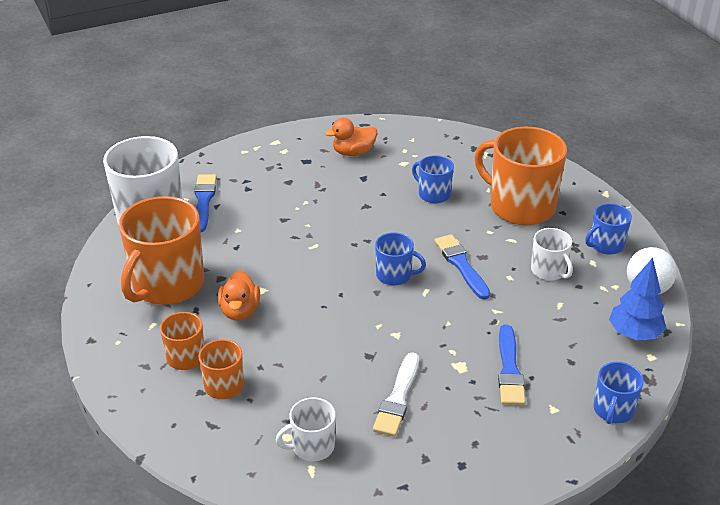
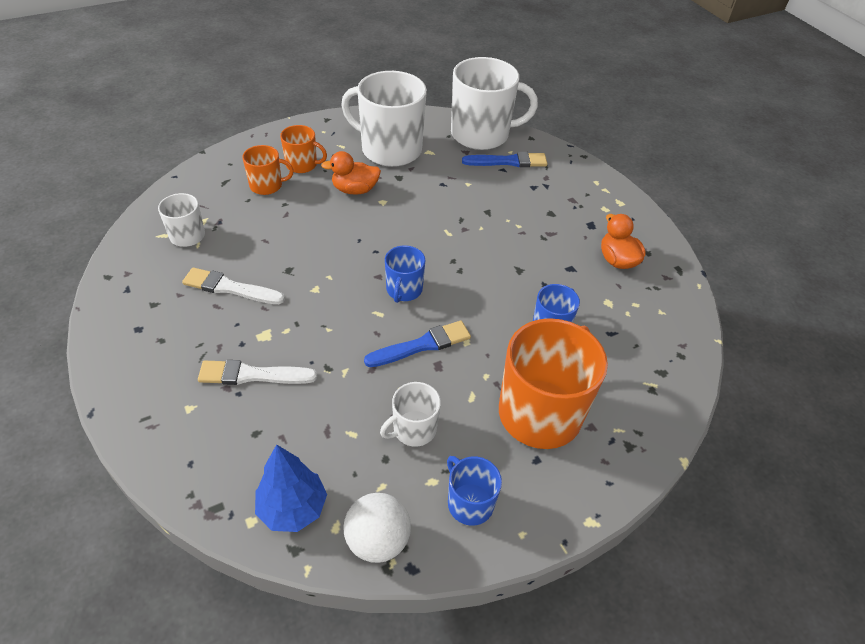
camera: 85 degrees right, 10 degrees up
(167, 285) = (390, 149): orange mug -> white mug
(509, 369) = (252, 375): blue brush -> white brush
(613, 410) = (174, 464): blue mug -> none

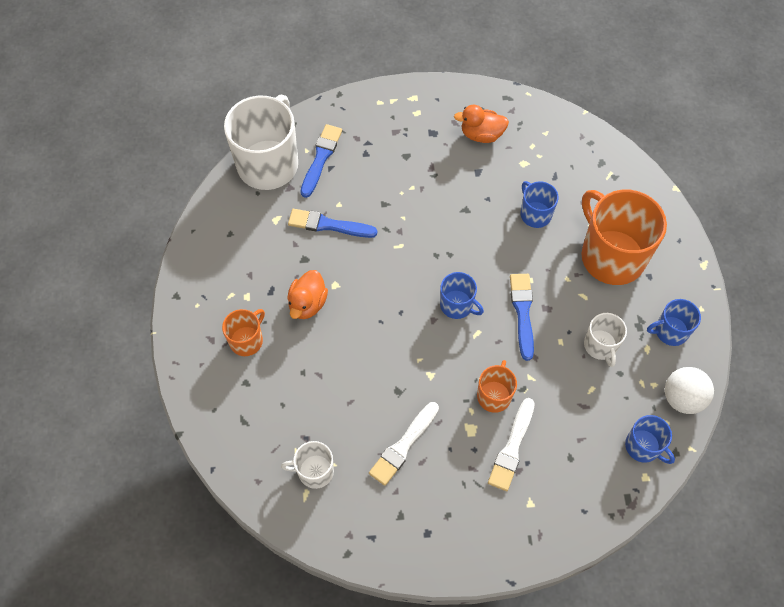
camera: 65 degrees left, 15 degrees up
(267, 185) = (267, 382): orange mug -> orange mug (494, 395)
(293, 508) = (643, 446): blue tree -> blue mug
(390, 149) = (257, 252): white mug -> none
(442, 182) = (328, 225): none -> blue brush

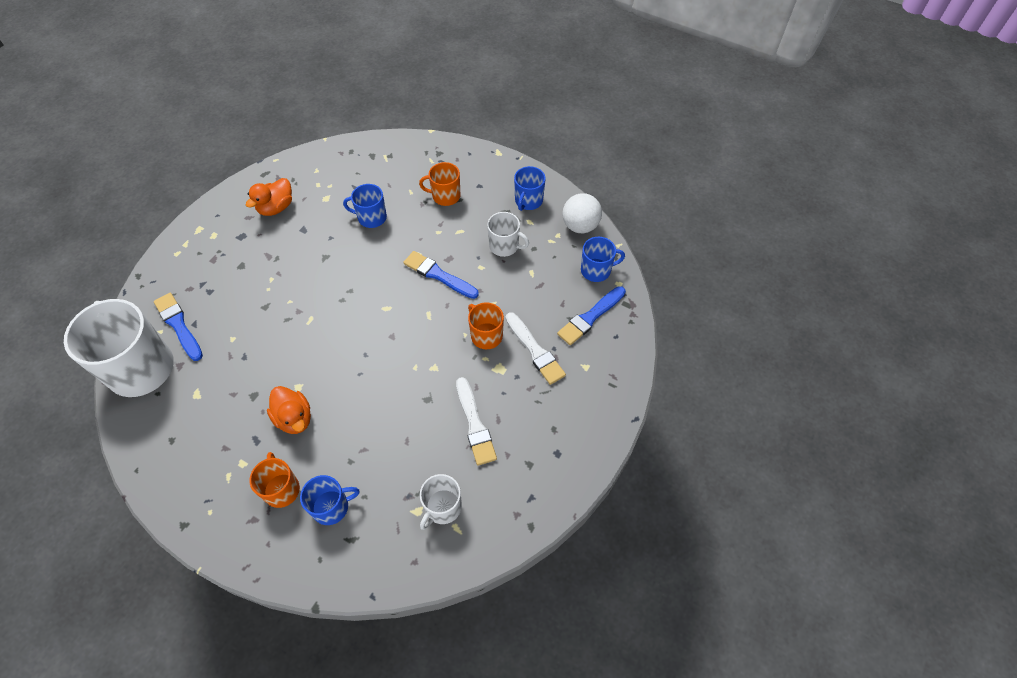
camera: 55 degrees left, 5 degrees down
(328, 225) = (242, 358): blue brush -> blue brush (590, 317)
(457, 305) = (395, 312): blue mug -> blue mug (331, 507)
(611, 256) = (445, 196): orange mug -> orange mug, size x0.50

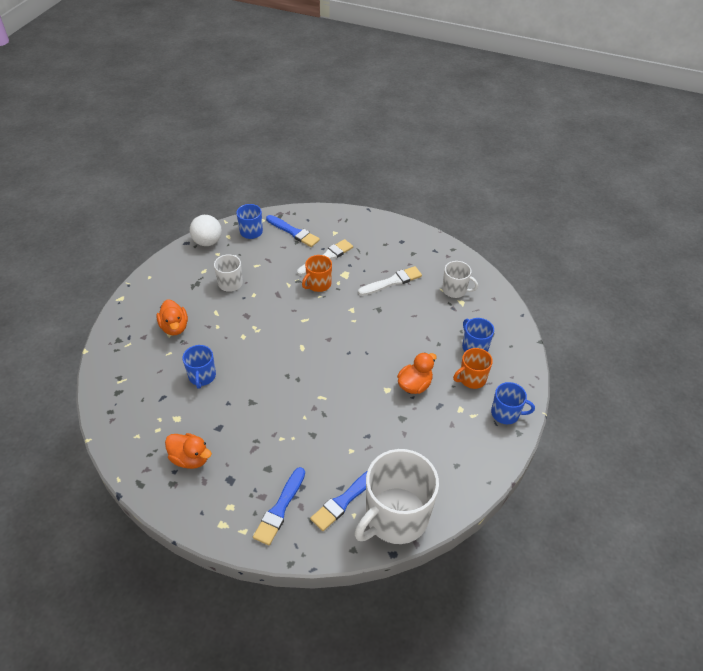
camera: 100 degrees left, 10 degrees down
(438, 275) = (264, 319): blue brush -> blue brush (280, 508)
(445, 196) = (174, 327): orange mug -> orange duck
(528, 201) = (180, 273): blue mug -> blue mug (506, 413)

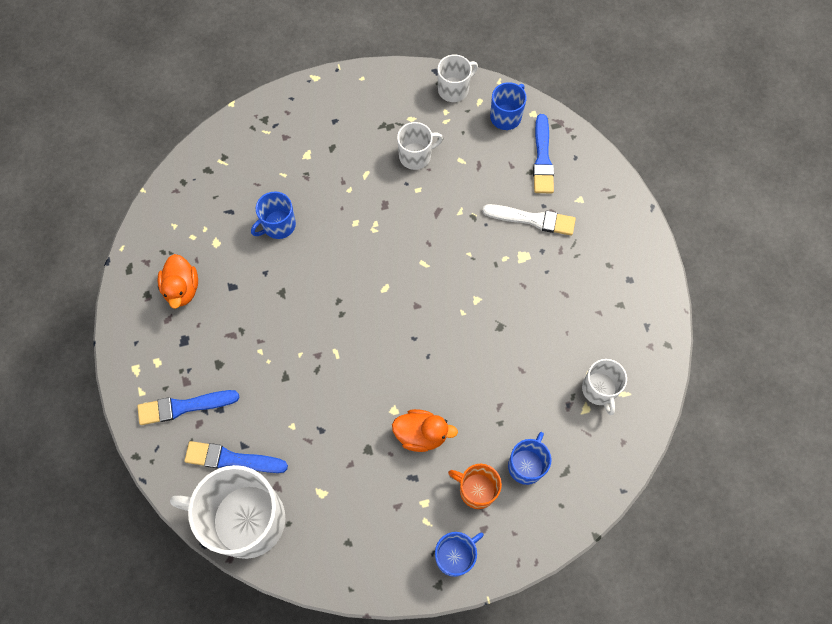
camera: 55 degrees right, 20 degrees up
(174, 327) = (317, 153): orange duck -> none
(207, 242) = (454, 89): white ball -> white mug
(318, 284) = (485, 240): orange mug -> none
(392, 282) = (554, 313): white brush -> none
(506, 413) = (455, 556): blue mug -> blue mug turned 105 degrees counterclockwise

